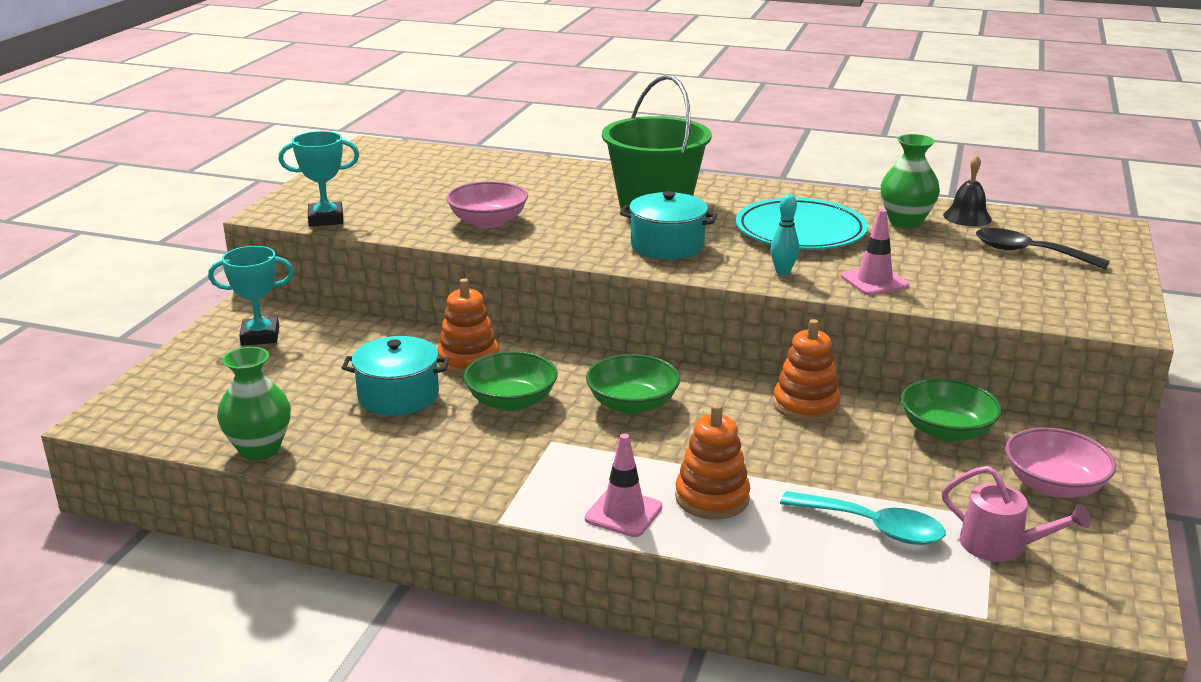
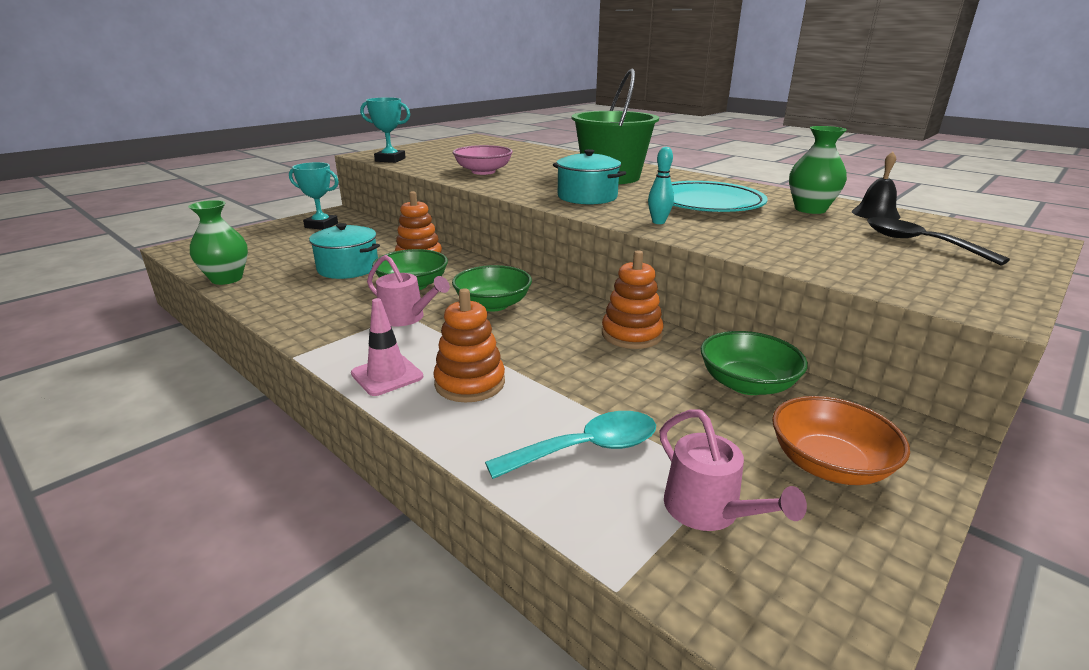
camera: 25 degrees right, 0 degrees up
(559, 444) = (406, 318): none -> pink watering can
(873, 527) = (586, 449): turquoise spoon -> turquoise spoon turned 75 degrees counterclockwise
(874, 281) = (734, 238): pink traffic cone -> none
(1054, 485) = (829, 464): pink bowl -> orange bowl

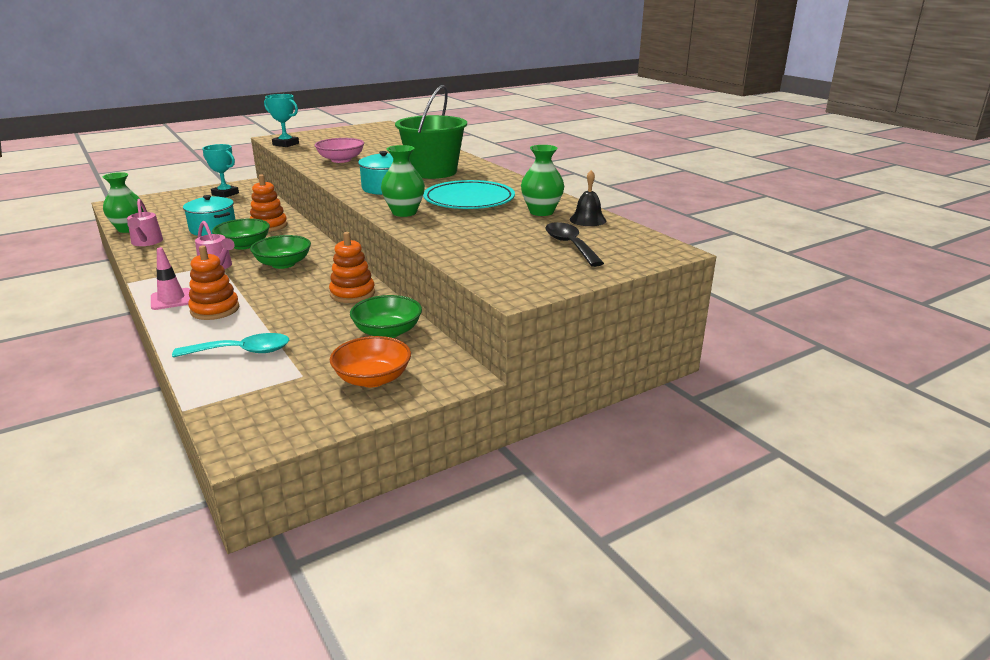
camera: 15 degrees right, 0 degrees up
(658, 222) = (404, 212): turquoise bowling pin -> green vase
(709, 511) = (271, 388): pink watering can -> pink watering can (146, 242)

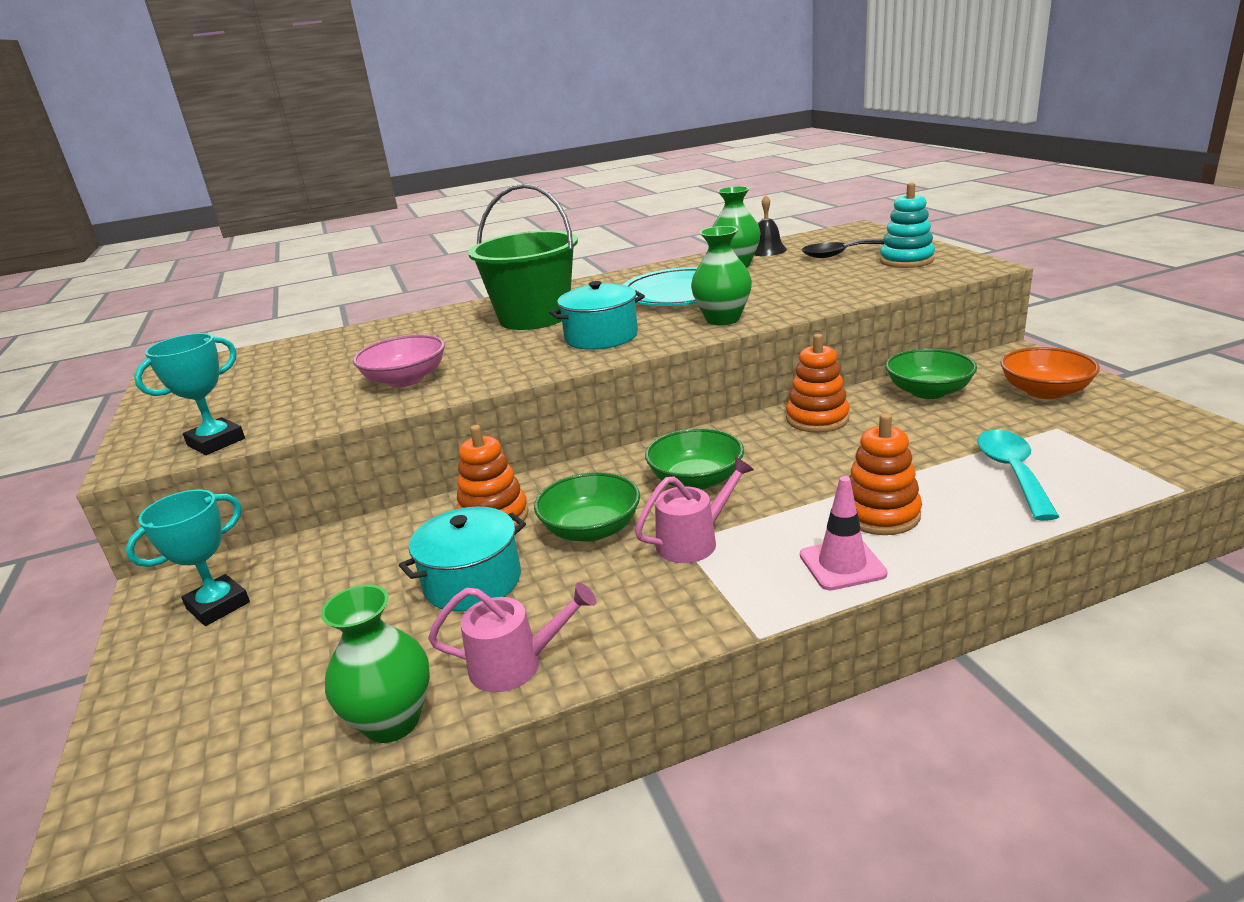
camera: 75 degrees left, 0 degrees up
(542, 266) = (906, 260): none -> turquoise stacking toy

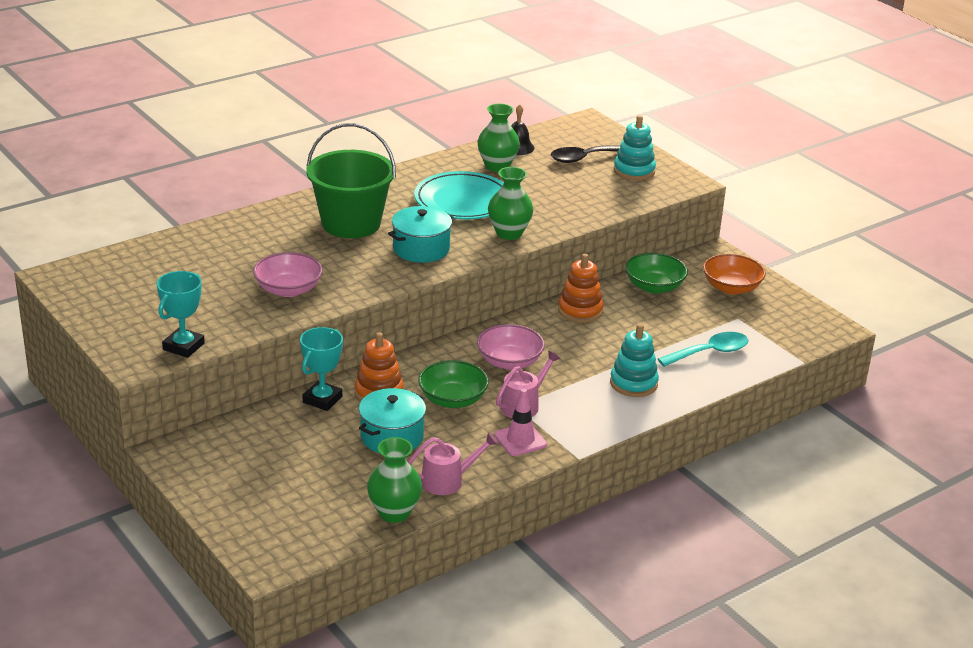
camera: 20 degrees left, 5 degrees up
(218, 605) = (224, 460): turquoise trophy -> turquoise trophy (322, 399)
(696, 480) = (509, 362): green bowl -> pink bowl
(842, 564) = (616, 416): pink traffic cone -> pink traffic cone (520, 440)
(880, 514) = (633, 383): orange stacking toy -> turquoise stacking toy
(1012, 472) = (710, 352): turquoise spoon -> turquoise spoon turned 75 degrees clockwise

